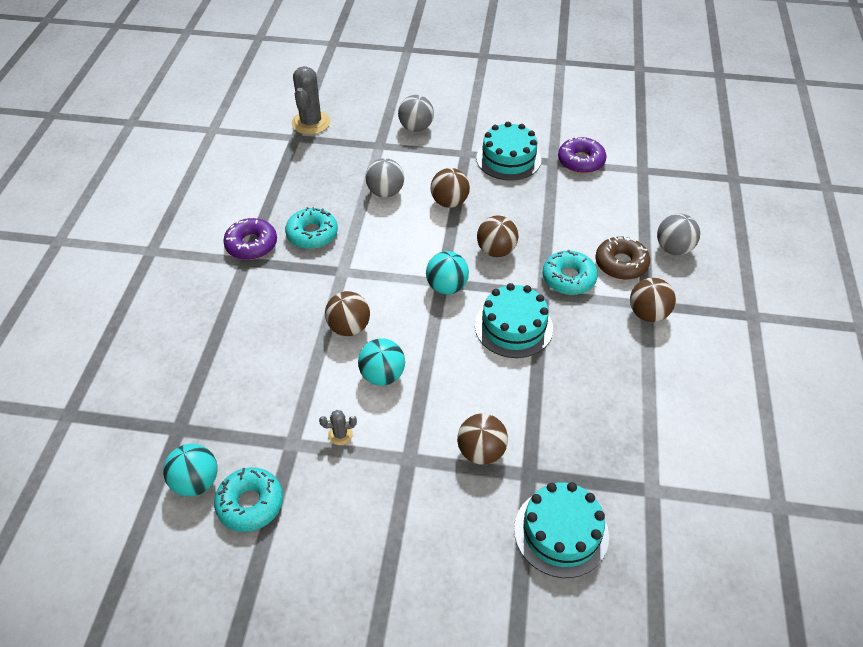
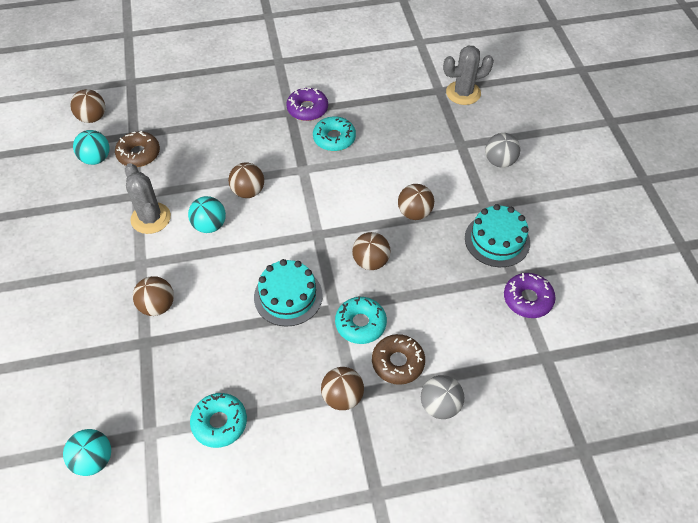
camera: 70 degrees right, 5 degrees up
(110, 475) = (92, 118): none -> brown ball
(219, 428) = (139, 154): none -> brown donut
(250, 503) = (86, 190): turquoise donut -> turquoise donut (219, 423)
(340, 434) = (151, 218): grey cactus -> grey cactus, size x2.19
(385, 192) = (404, 167): grey ball -> none
(447, 287) = (314, 239): turquoise ball -> turquoise ball (94, 459)
(561, 532) = (98, 375): turquoise cake -> none

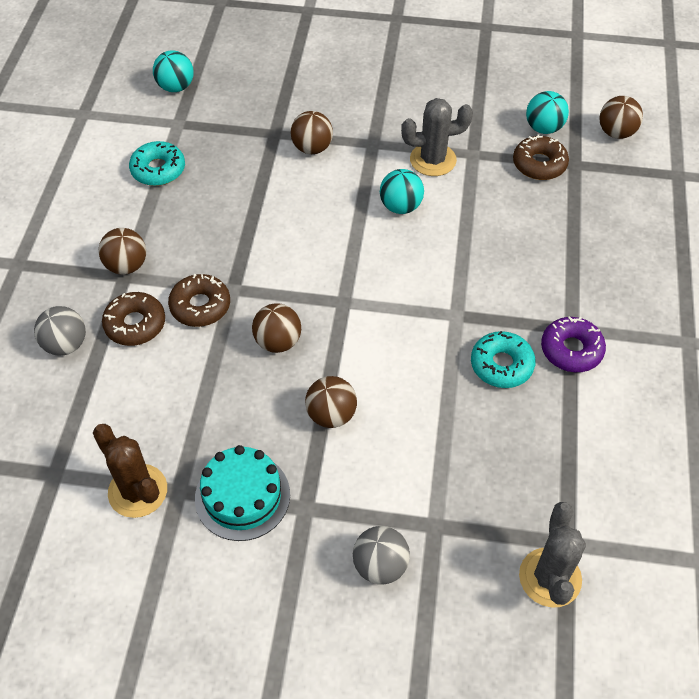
camera: 110 degrees right, 0 degrees up
(248, 191) = (439, 251): brown ball -> none
(288, 296) = (270, 252): turquoise cake -> none
(360, 324) = (200, 306): turquoise donut -> brown donut
(527, 299) = (138, 491): purple donut -> brown cactus

